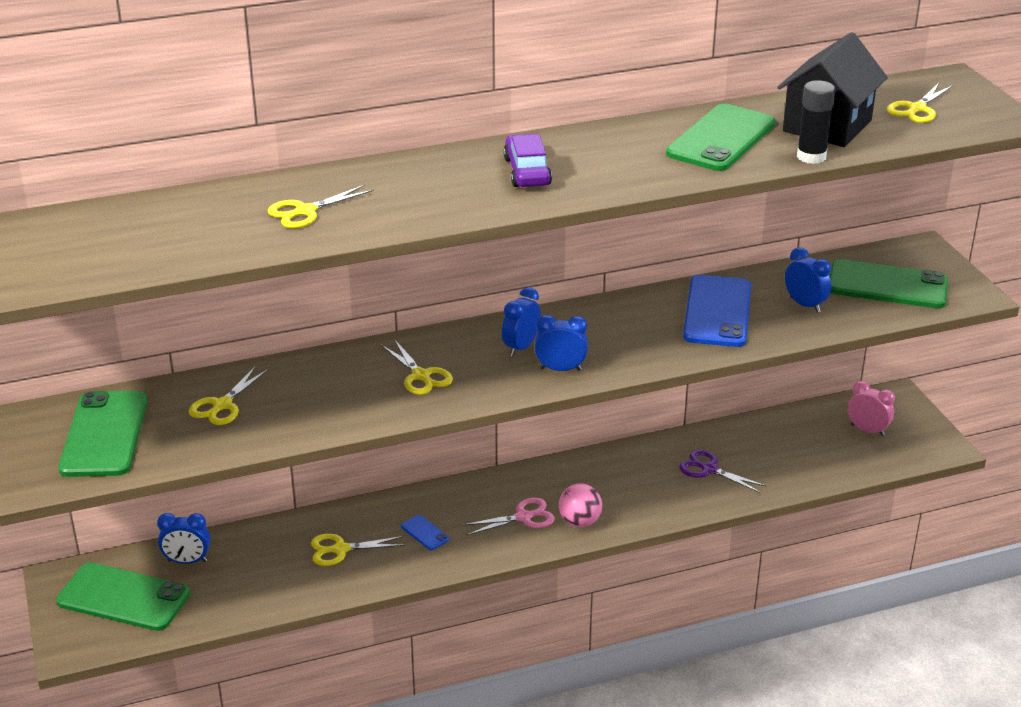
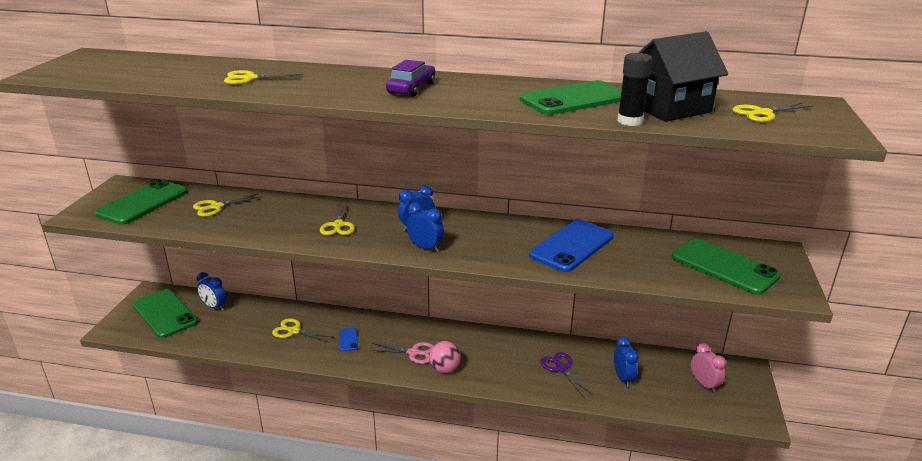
camera: 30 degrees right, 5 degrees down
(805, 305) = (643, 260): blue clock -> blue clock (623, 378)

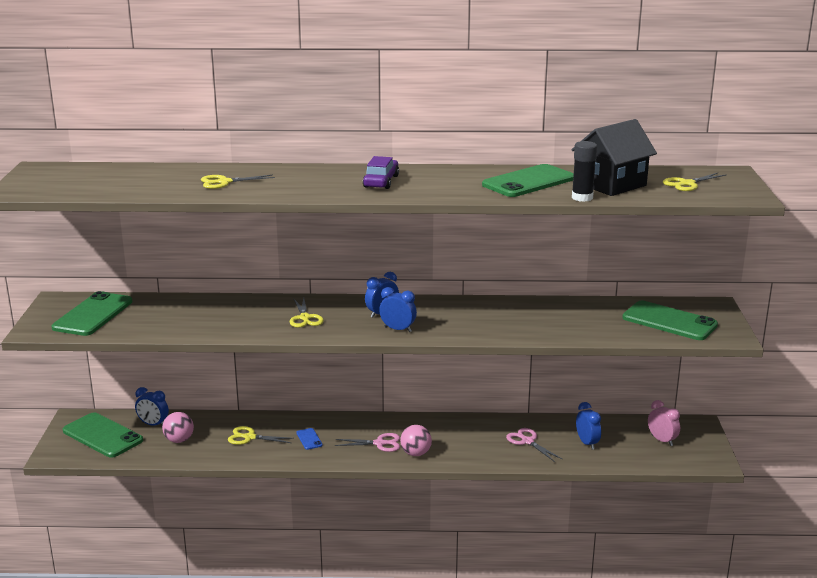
camera: 10 degrees left, 5 degrees down
(216, 207) = (172, 312): yellow scissors -> none
(229, 326) = (179, 440): none -> pink ball
(561, 368) = (527, 441): purple scissors -> pink scissors
(572, 246) = (532, 317): blue phone -> none

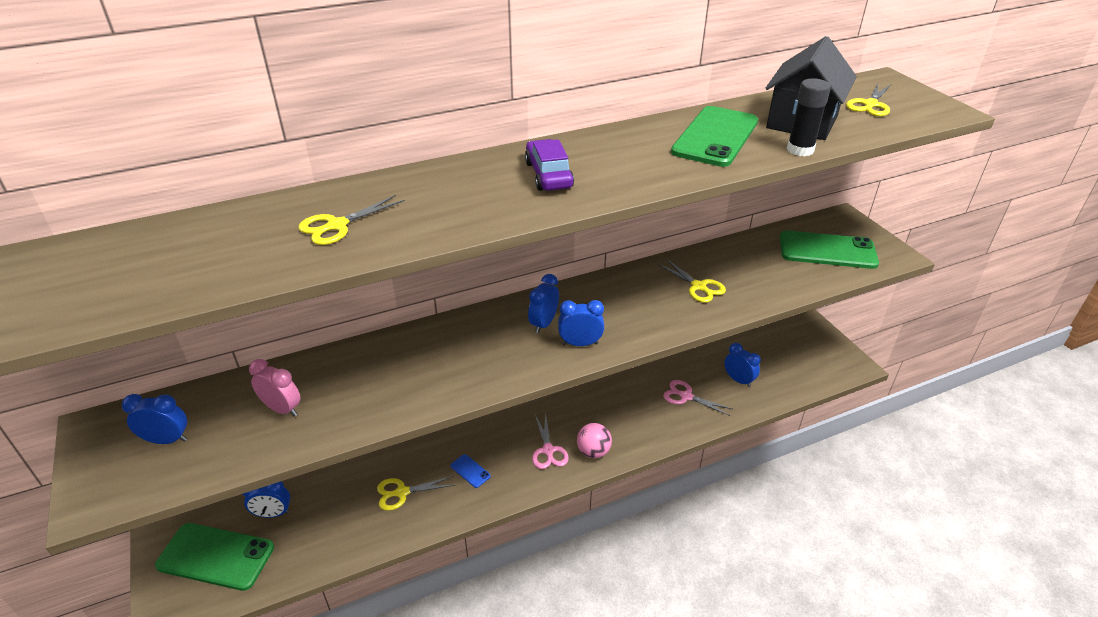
camera: 25 degrees left, 15 degrees up
(93, 314) = (167, 440): green phone -> blue clock
(179, 440) = (319, 528): pink ball -> none
(305, 318) = (460, 357): yellow scissors -> yellow scissors (698, 286)
(379, 443) = (548, 450): pink scissors -> pink scissors turned 105 degrees clockwise
(662, 440) = (796, 354): pink clock -> pink clock (282, 409)

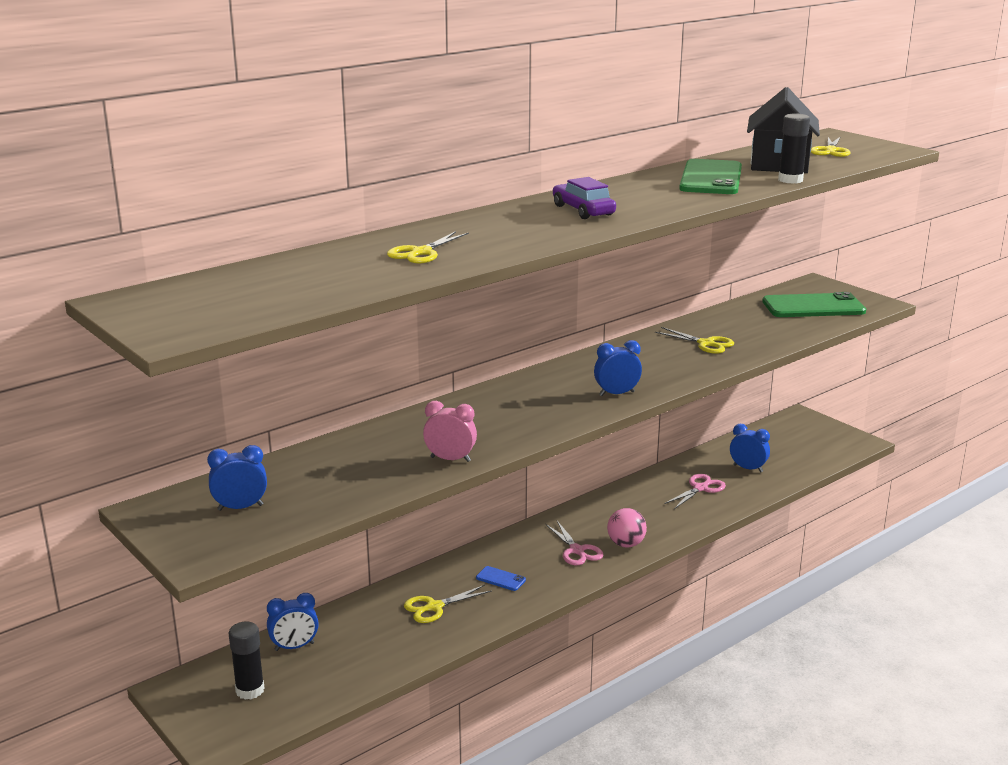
camera: 15 degrees left, 15 degrees down
(216, 556) = (250, 690): green phone -> black glue stick
(282, 409) = (346, 472): pink clock -> pink clock (450, 459)
(543, 324) = (570, 385): blue clock -> none
(686, 396) = (700, 488): pink scissors -> pink scissors turned 120 degrees clockwise

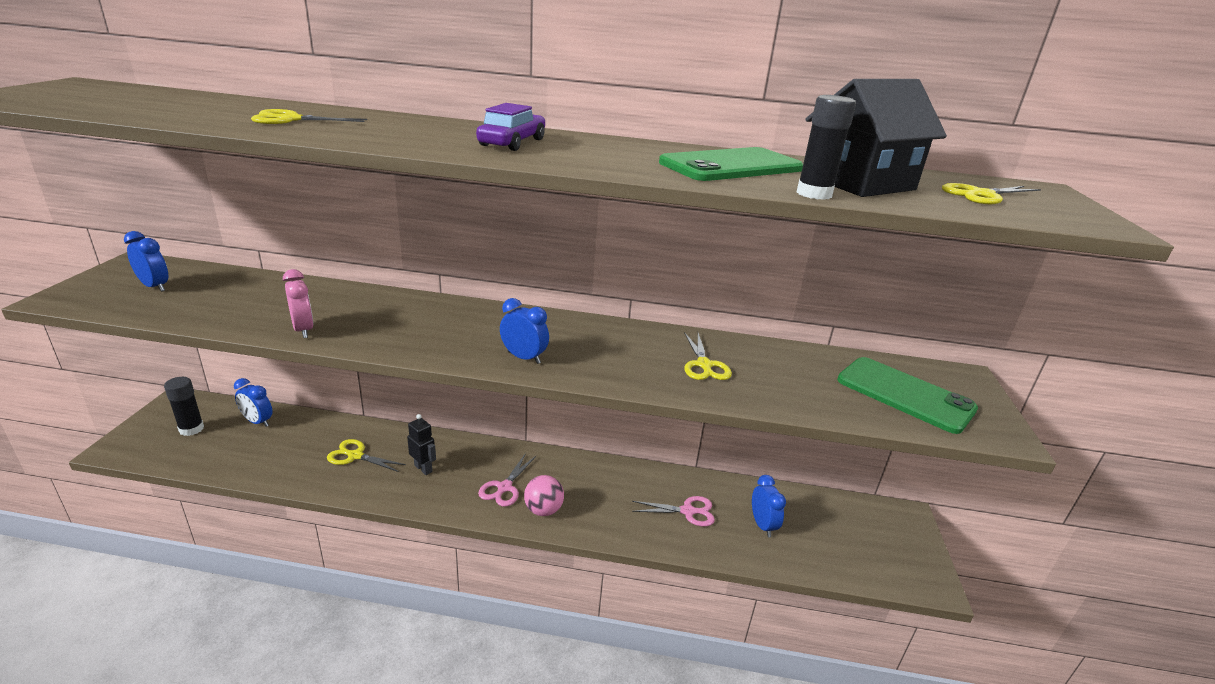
camera: 45 degrees right, 5 degrees up
(500, 579) = (423, 468): blue phone -> black robot

